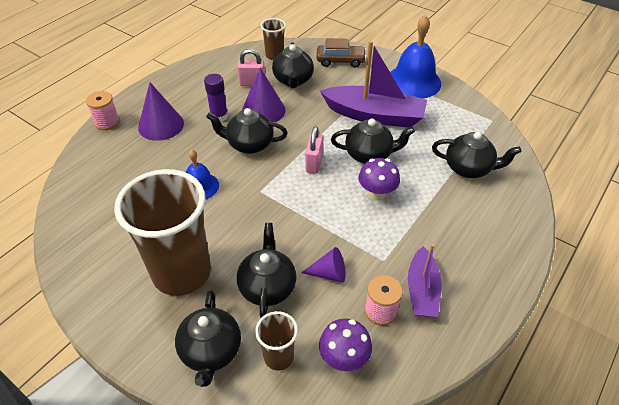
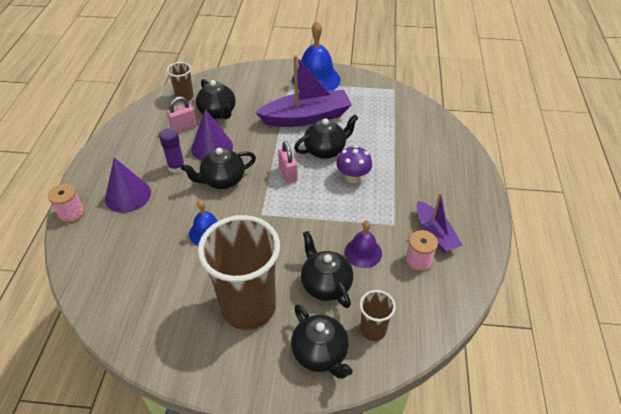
camera: 30 degrees left, 0 degrees up
(329, 273) = (363, 252): purple cone -> purple bell
(340, 61) = (245, 82): brown car -> none
(344, 358) = (418, 307): purple mushroom -> none
(469, 168) = (403, 131): black teapot -> none

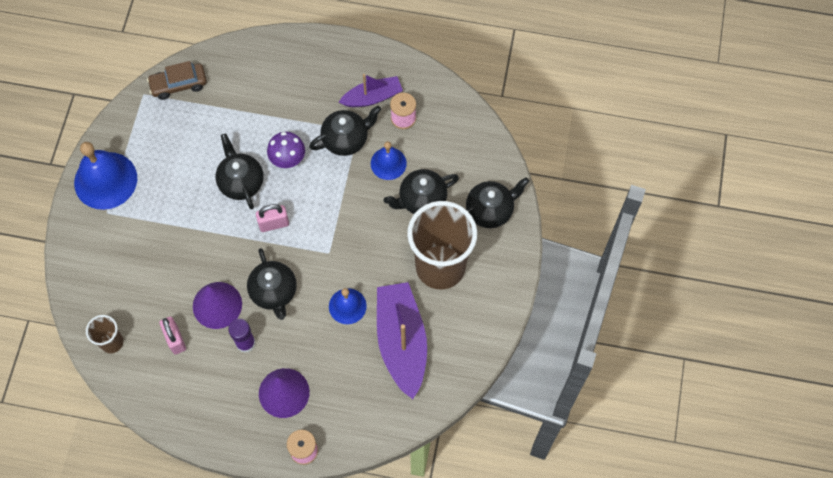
camera: 85 degrees left, 20 degrees up
(218, 112) = (153, 299): black teapot -> black teapot (346, 139)
(306, 117) = (180, 197): purple boat -> purple boat (401, 341)
(363, 252) = (388, 163): purple bell -> blue bell
(373, 330) = (471, 167): brown cup -> none
(408, 106) = (178, 85): none -> brown car

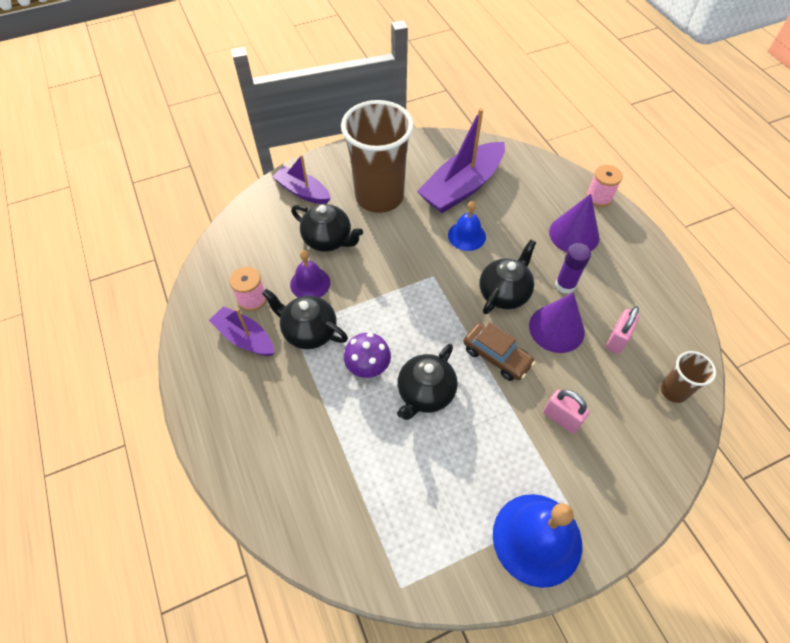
camera: 125 degrees left, 10 degrees down
(178, 85) = (359, 551): brown car -> brown car (496, 356)
(274, 224) = (443, 335): pink padlock -> pink padlock (561, 418)
(388, 163) = (310, 283): blue bell -> purple bell
(490, 210) = (302, 192): black teapot -> purple boat

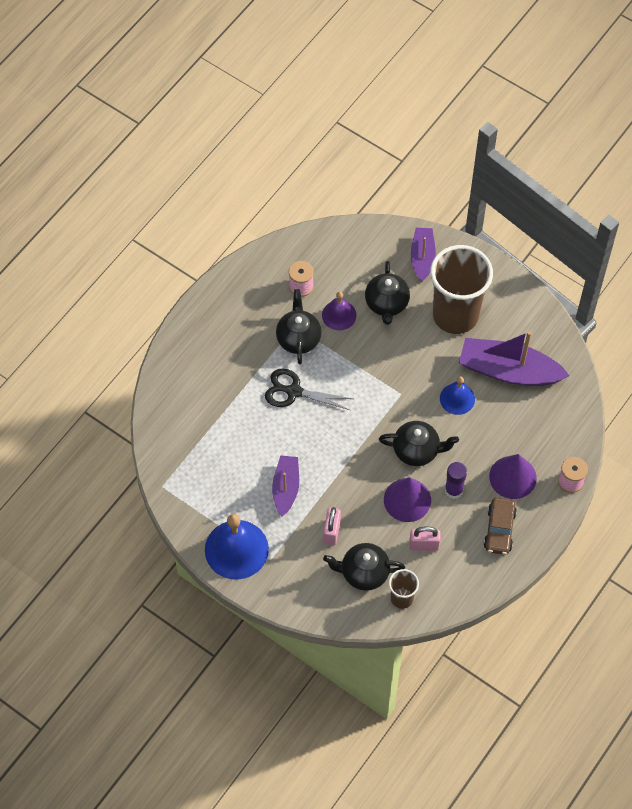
camera: 60 degrees right, 5 degrees up
(245, 338) = (268, 301): purple boat -> purple boat (286, 488)
(368, 368) = (294, 391): purple mushroom -> black scissors
(425, 393) = (297, 437): black teapot -> black teapot (364, 573)
(496, 356) = (356, 469): brown car -> brown car (499, 530)

